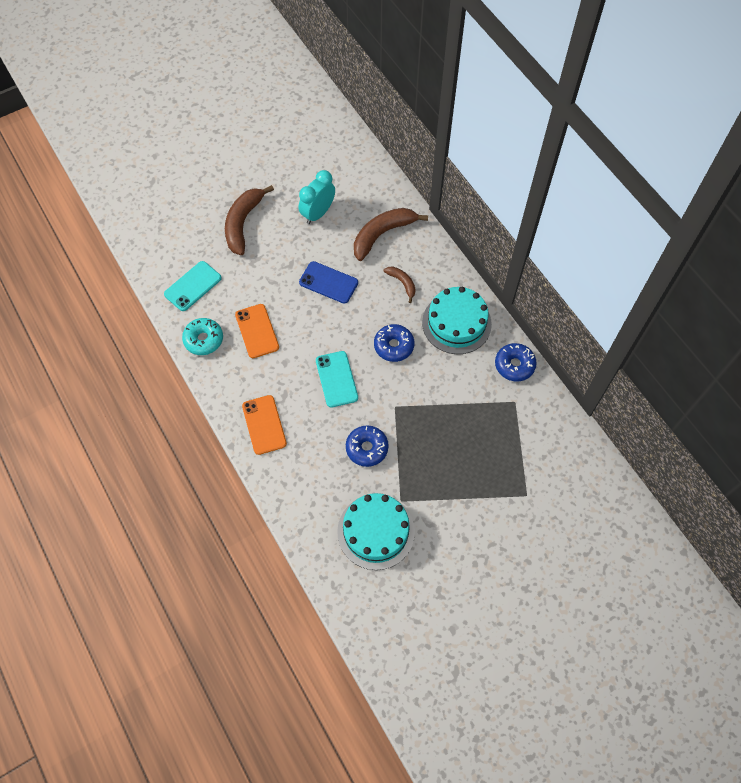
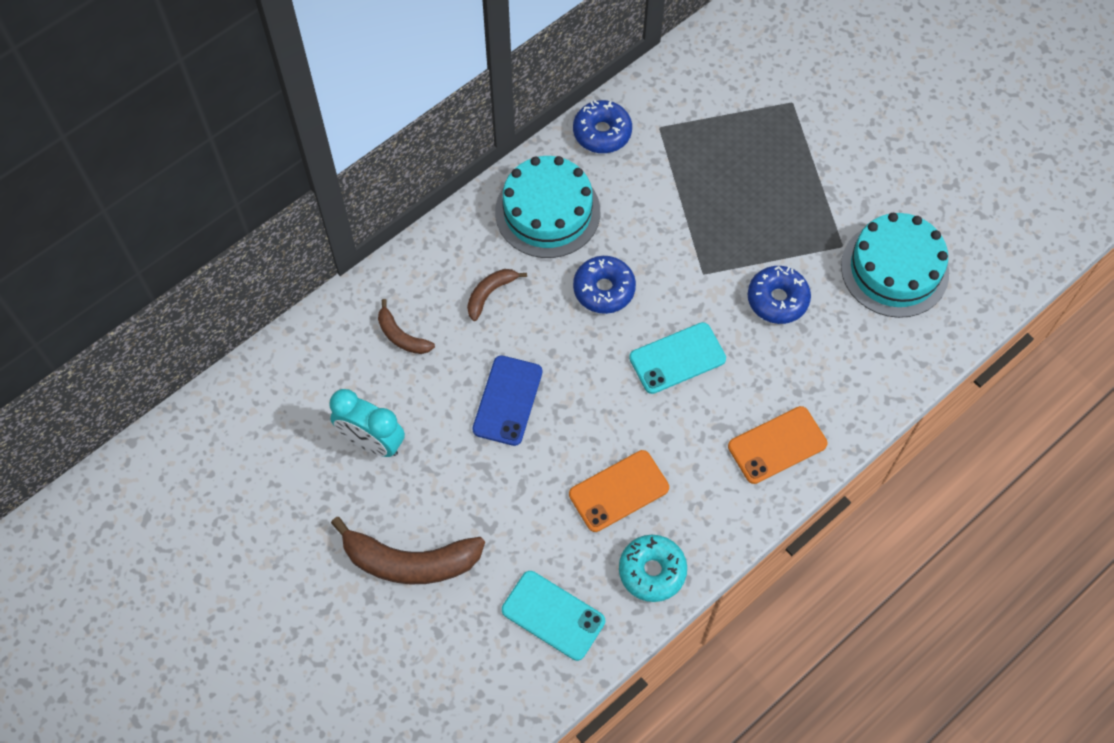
camera: 100 degrees left, 0 degrees up
(382, 235) = (401, 336): brown banana -> brown banana, size x0.52

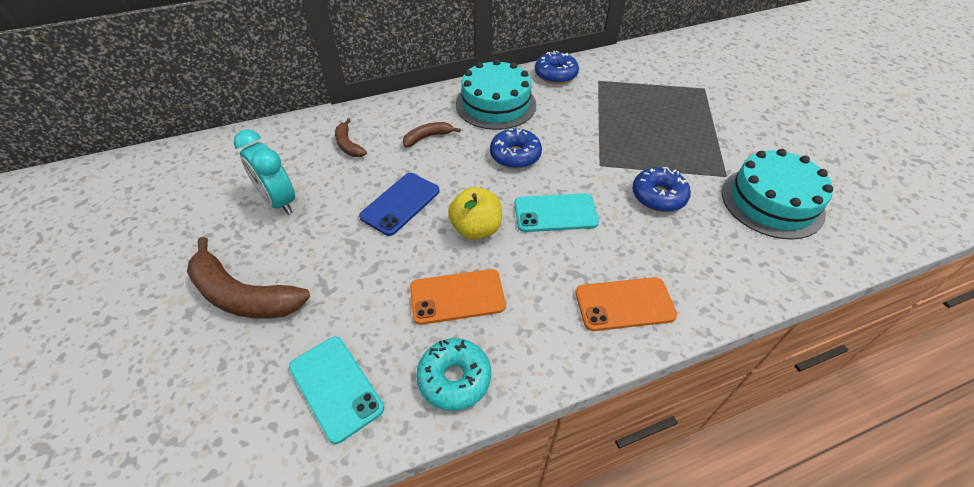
camera: 20 degrees right, 15 degrees down
(603, 406) = (476, 229): none -> yellow apple

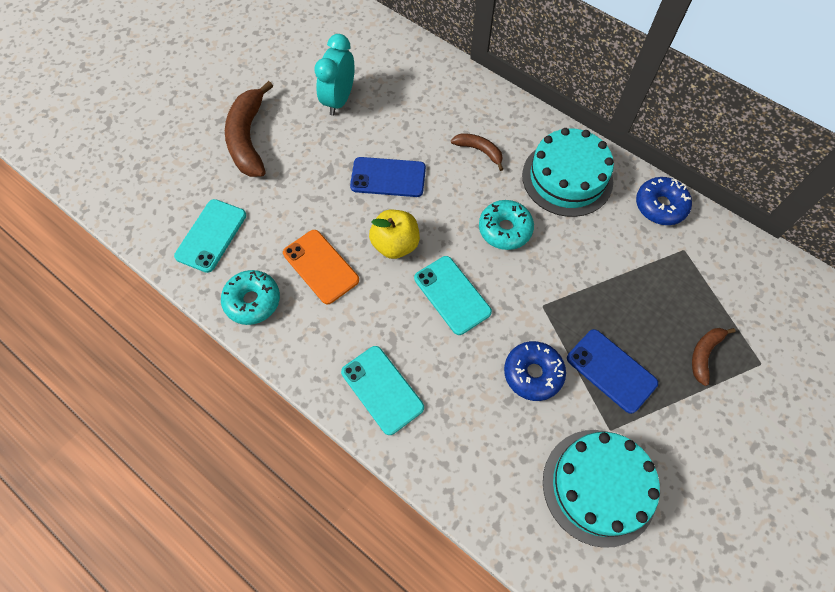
camera: 60 degrees right, 15 degrees up
(348, 145) = (429, 102): brown banana -> brown banana (704, 354)
(515, 155) = (505, 229): blue donut -> turquoise donut
(624, 304) = (382, 389): orange phone -> turquoise phone
(677, 154) = (611, 371): none -> blue phone

